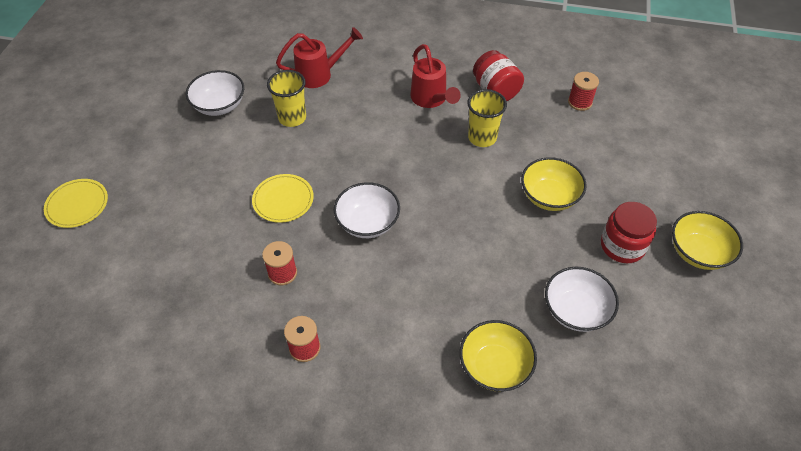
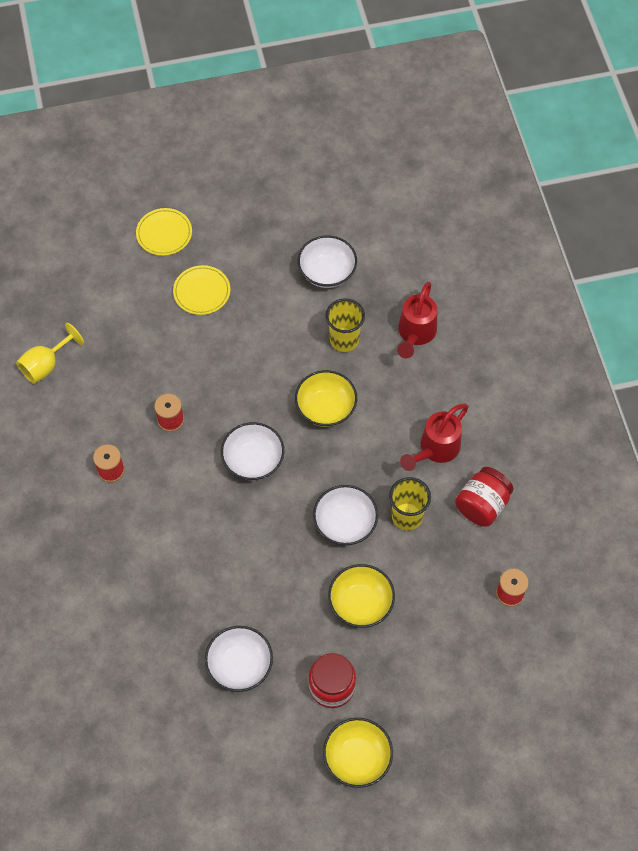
camera: 65 degrees right, 10 degrees up
(137, 366) = (46, 365): none -> yellow goblet
(283, 200) = (245, 382): yellow plate -> yellow plate (202, 291)
(320, 74) = (415, 334): red watering can -> red watering can turned 60 degrees clockwise
(467, 180) = (345, 523): none -> white bowl
(494, 366) = (156, 618): yellow bowl -> yellow bowl (326, 408)

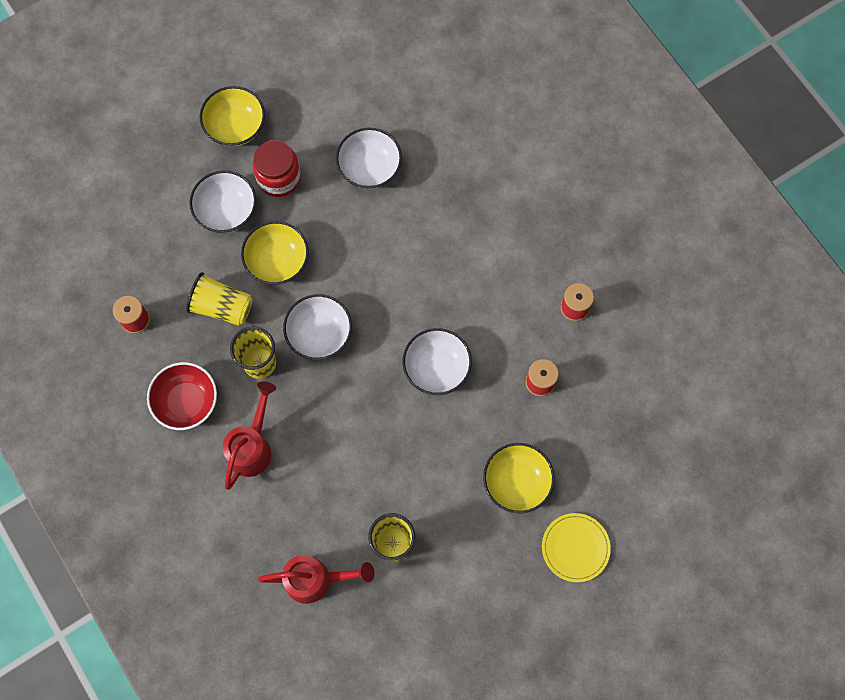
camera: 160 degrees right, 10 degrees up
(46, 365) = (698, 397): yellow goblet -> none
(164, 233) = (653, 610): yellow plate -> none
(326, 408) = (383, 453): yellow bowl -> yellow bowl (516, 482)
(327, 272) = (444, 626): white bowl -> white bowl (226, 210)
(415, 334) = (316, 580): red watering can -> red watering can turned 90 degrees clockwise
(425, 578) = (222, 307): none -> yellow cup
(482, 505) = (186, 402): red jar -> red bowl

